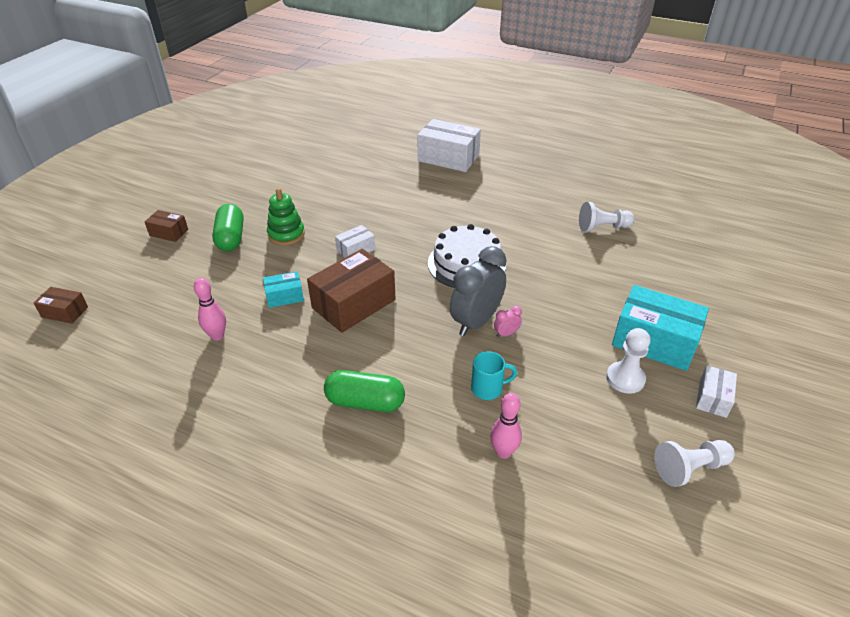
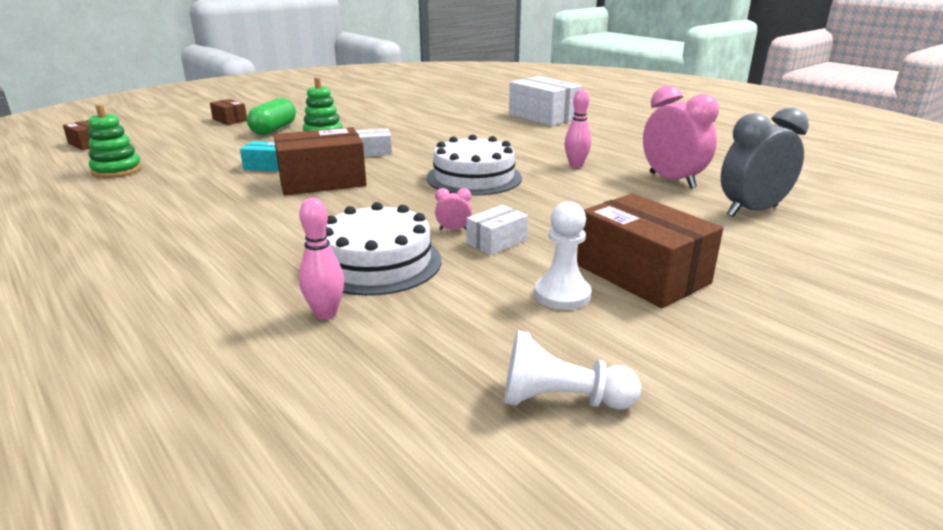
camera: 25 degrees right, 15 degrees down
(149, 344) = (117, 170): none -> green stacking toy
(217, 336) = (175, 176): pink bowling pin -> pink bowling pin (576, 165)
(365, 402) = (236, 242): green capsule -> none
(476, 322) = (430, 215): grey clock -> grey clock (752, 211)
(488, 388) = (377, 262): turquoise mug -> white cake
(602, 227) = (672, 180): white pawn -> pink clock
(654, 341) = (642, 274): turquoise box -> brown box
(712, 398) = (677, 343): white box -> white box (496, 242)

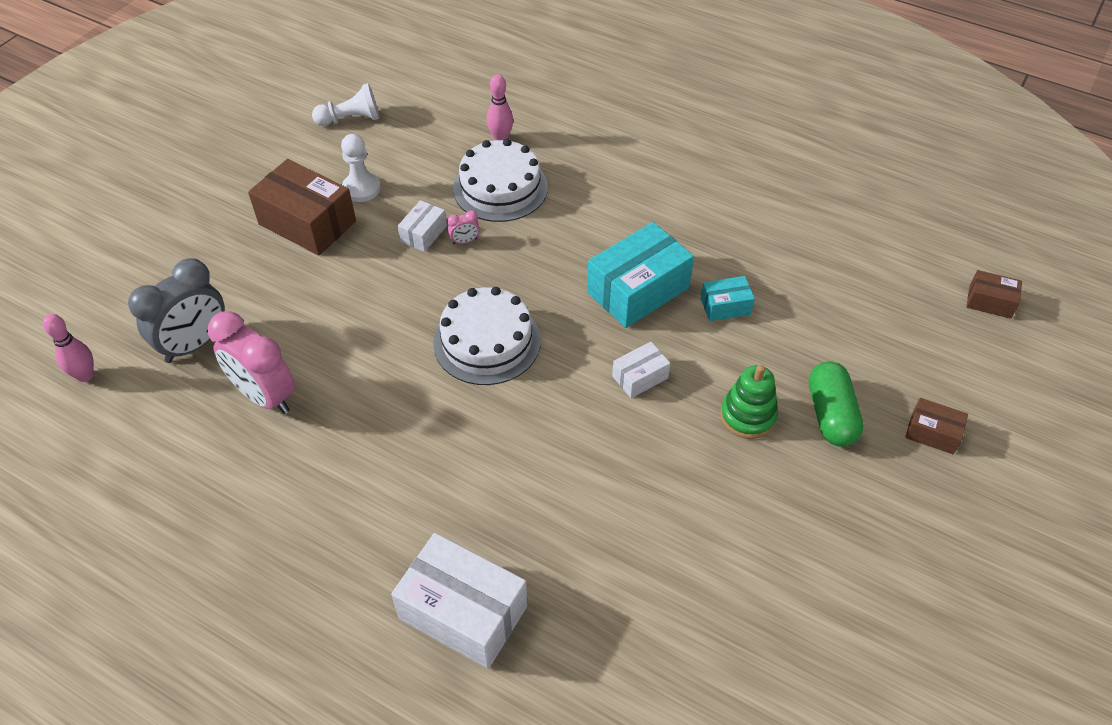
camera: 160 degrees right, 25 degrees up
(117, 170) = (862, 254): green stacking toy -> none
(322, 181) = (638, 290): brown box -> turquoise box
(576, 165) = (379, 408): pink bowling pin -> pink bowling pin (85, 375)

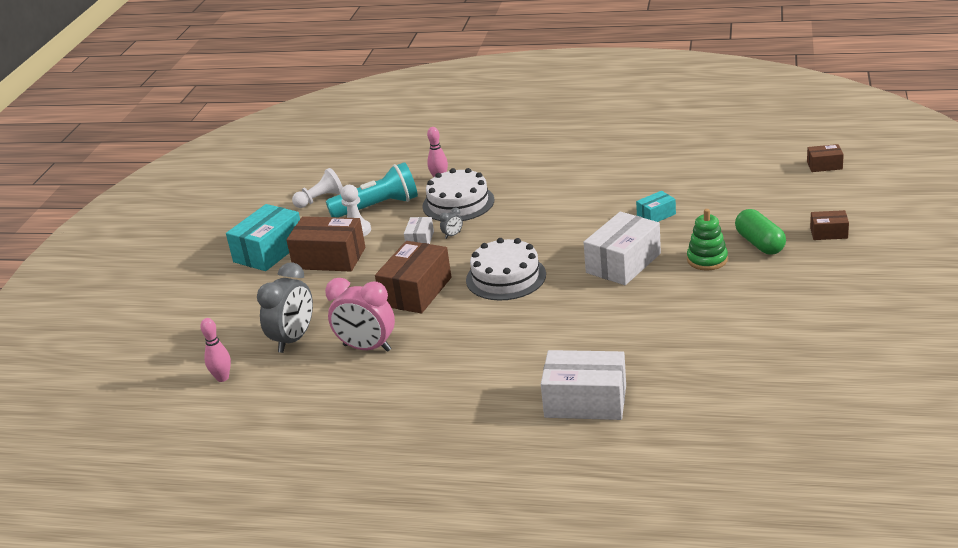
camera: 15 degrees left, 20 degrees down
(372, 322) = (416, 291): none -> brown box
(406, 158) = (378, 207): none -> turquoise flashlight
(464, 241) = (452, 235): pink clock -> grey clock
(638, 290) = (592, 224): turquoise box -> turquoise box (269, 251)
(640, 377) = (623, 263): white box -> white box, size x1.96

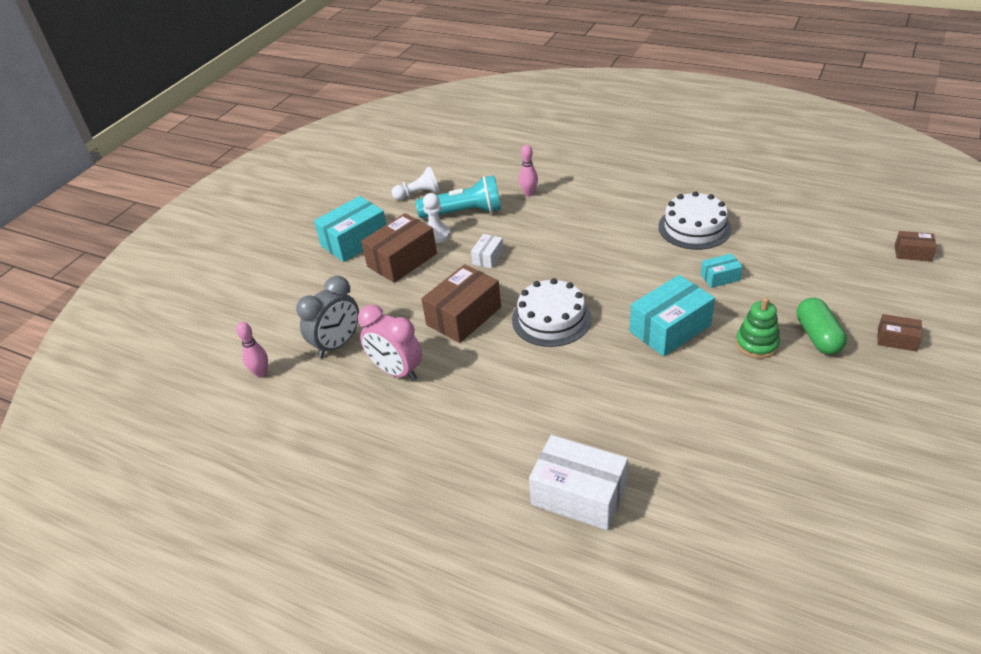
camera: 15 degrees right, 10 degrees up
(329, 258) = (402, 260): brown box -> brown box turned 75 degrees counterclockwise
(452, 235) = (519, 258): grey clock -> none
(458, 203) = (536, 223): white cake -> white cake (694, 227)
(623, 263) = (670, 328): white box -> turquoise box

